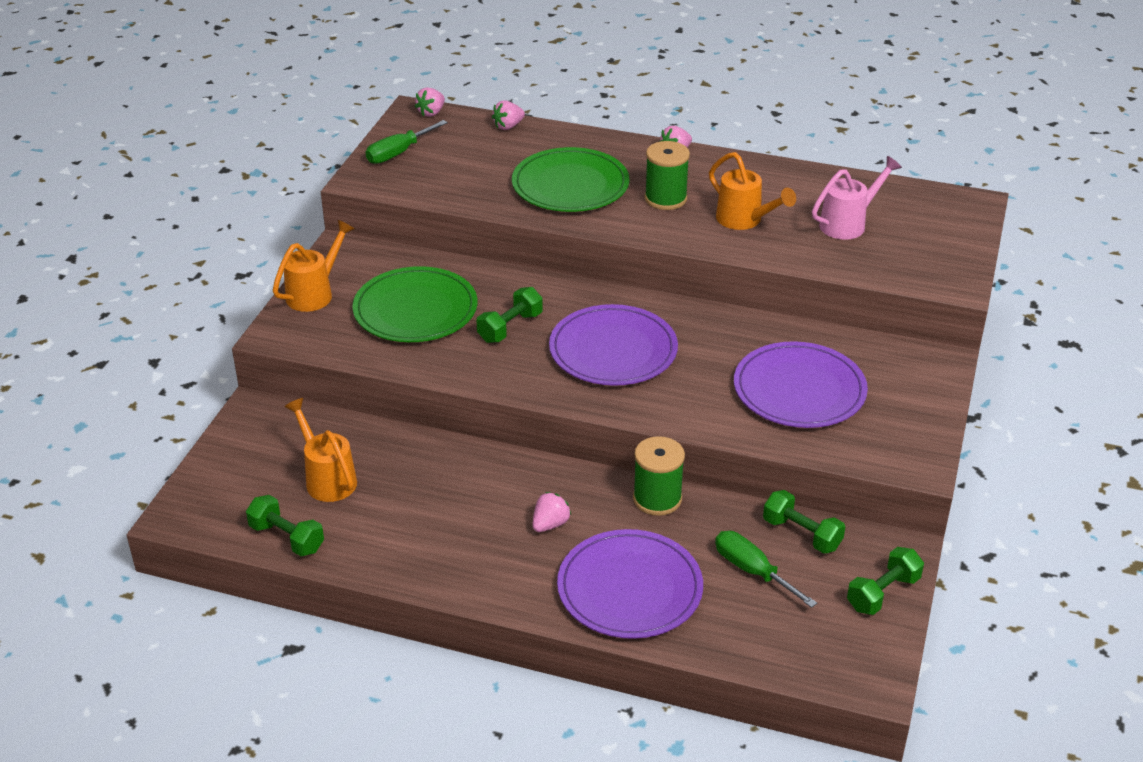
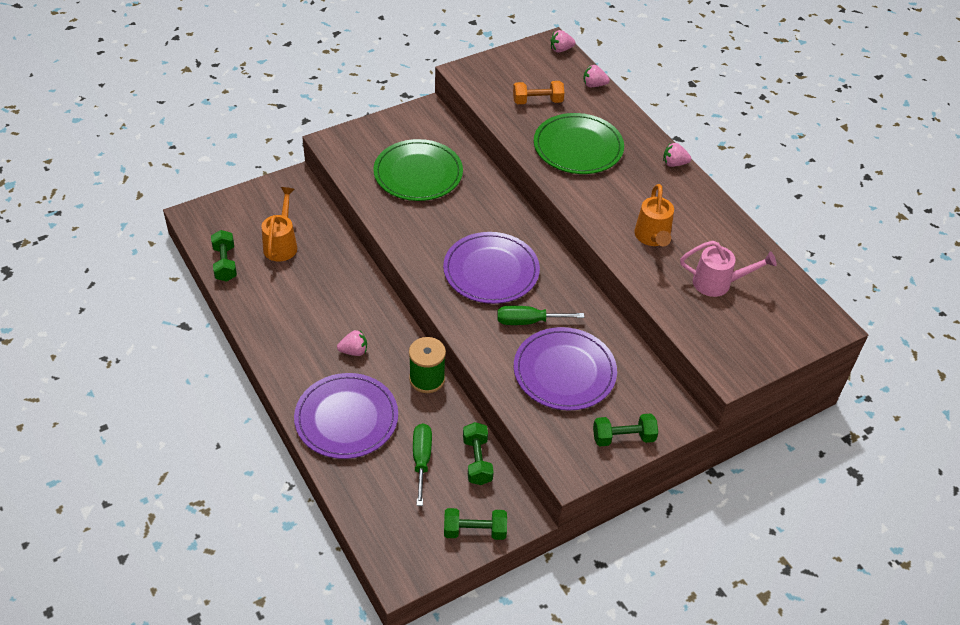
camera: 40 degrees right, 10 degrees up
(314, 293) = (380, 129): orange watering can -> none
(398, 153) = (507, 66): green screwdriver -> green screwdriver (528, 321)
(474, 167) = (537, 101): none -> orange dumbbell
(510, 327) = (453, 218): green dumbbell -> green dumbbell (623, 437)
(665, 199) = (623, 192): green spool -> none

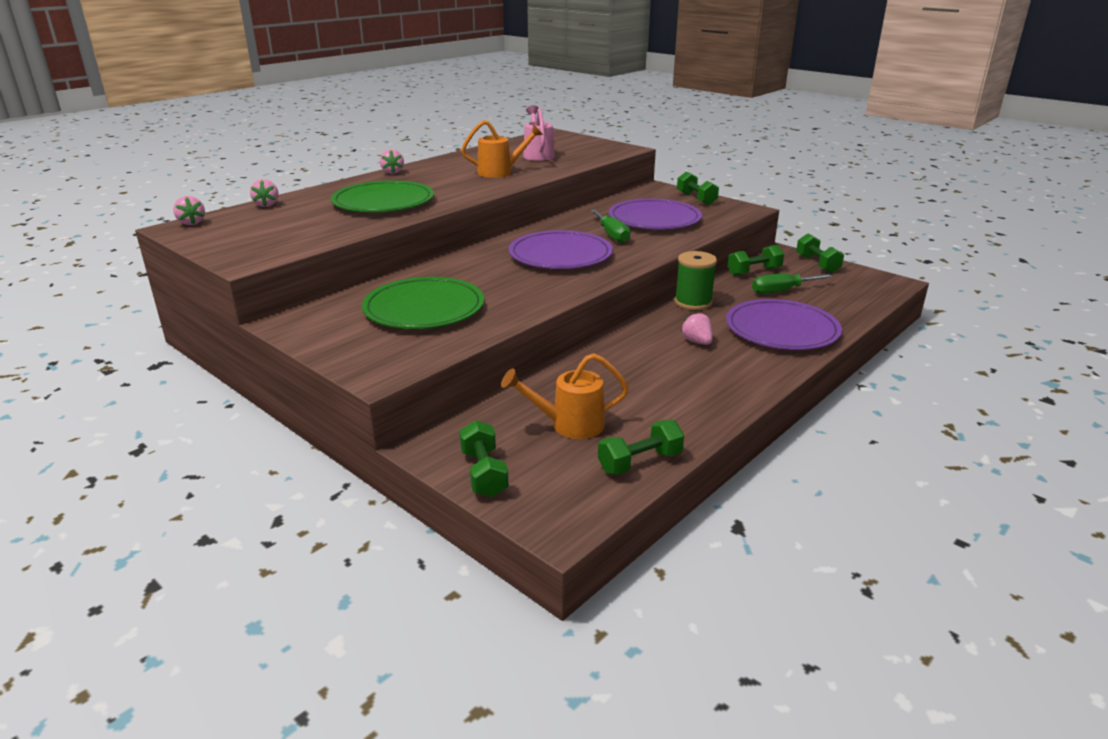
camera: 105 degrees left, 20 degrees down
(255, 197) = (484, 473): none -> green dumbbell
(537, 101) = (304, 223): orange dumbbell -> none

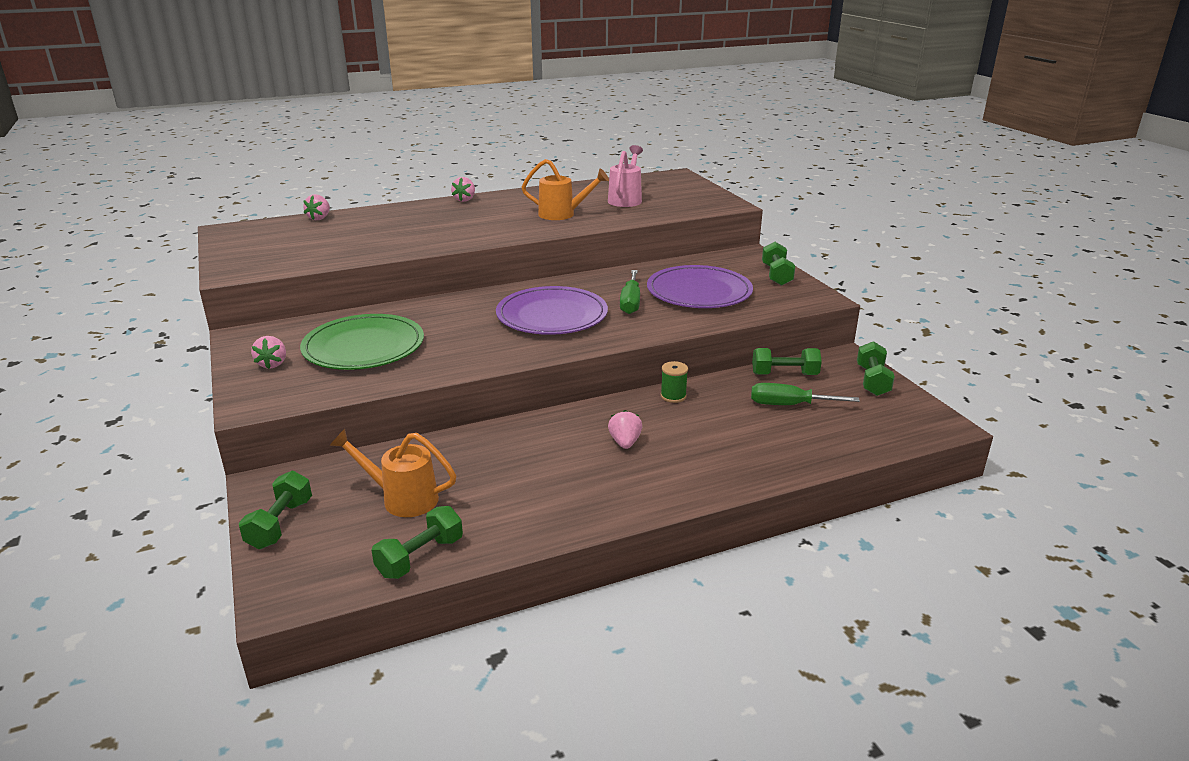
camera: 25 degrees right, 0 degrees up
(191, 223) = (242, 227): pink strawberry -> pink strawberry (272, 364)
(383, 202) = (415, 231): green plate -> none
(640, 462) = (420, 557): green dumbbell -> green dumbbell turned 45 degrees counterclockwise
(693, 302) = (673, 396): green spool -> green spool, size x0.61
(782, 329) = (734, 451): purple plate -> none

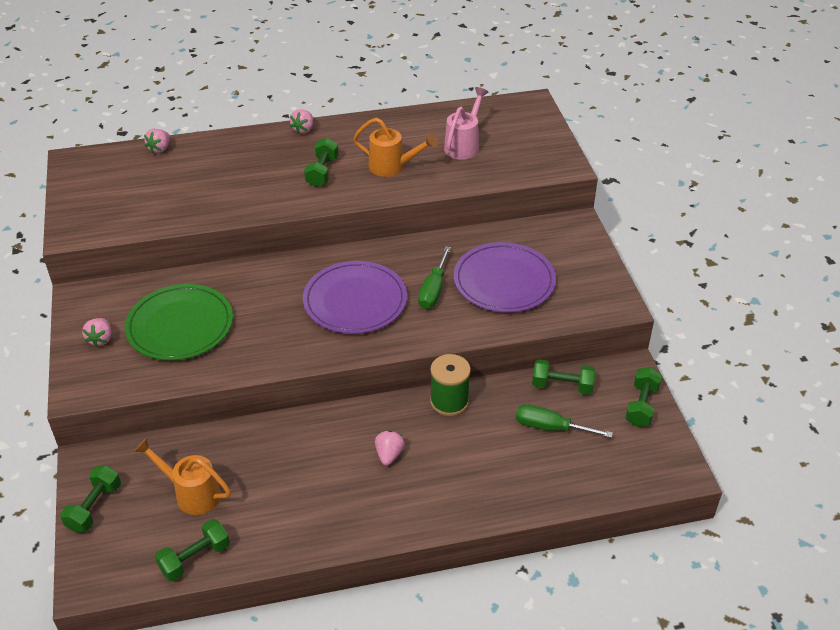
camera: 10 degrees right, 15 degrees up
(673, 396) = (449, 401): green spool -> green spool, size x1.64
(776, 275) = (590, 263): green dumbbell -> green dumbbell (322, 172)

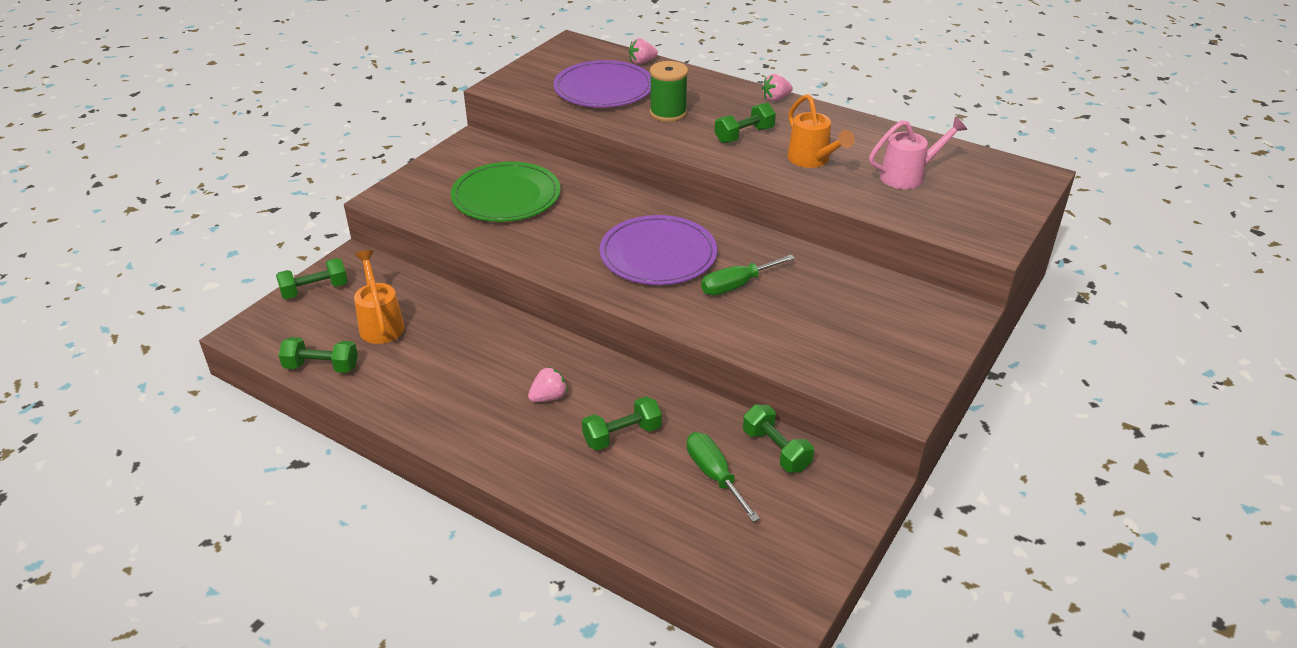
camera: 45 degrees right, 5 degrees down
(100, 339) = (444, 175): pink strawberry -> none
(449, 401) = (654, 392): green spool -> green spool (668, 113)
(504, 281) = (813, 316): purple plate -> purple plate (603, 89)
(641, 406) = (833, 522): green dumbbell -> green dumbbell (622, 435)

